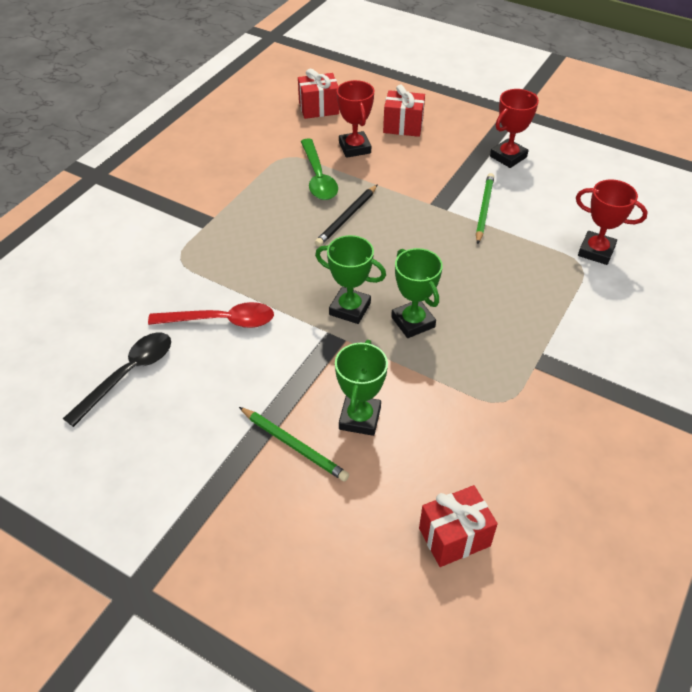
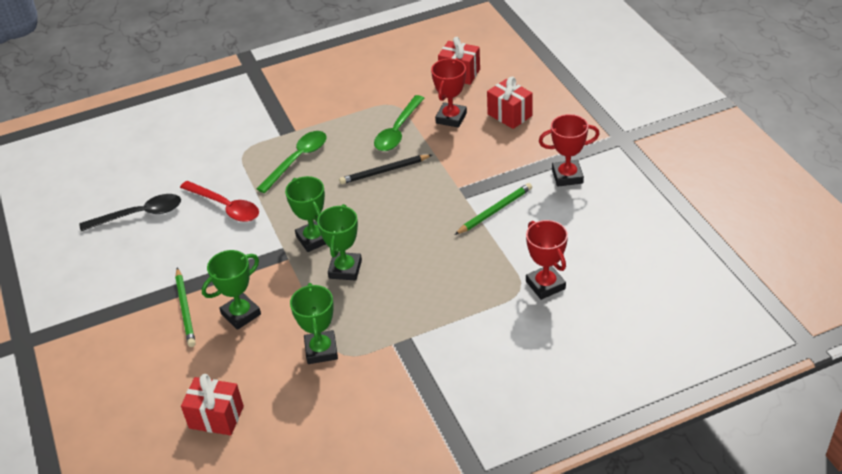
camera: 40 degrees right, 5 degrees down
(248, 243) = (297, 160): none -> green spoon
(478, 409) = (321, 350): none -> green trophy

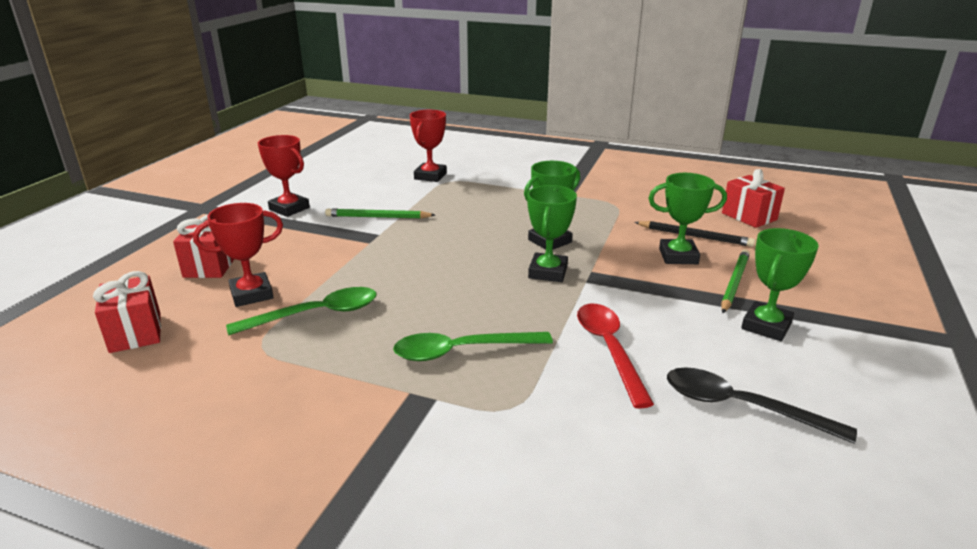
camera: 140 degrees left, 15 degrees down
(321, 350) = (629, 212): green trophy -> green trophy (766, 326)
(384, 171) = (398, 287): black pencil -> black pencil (694, 236)

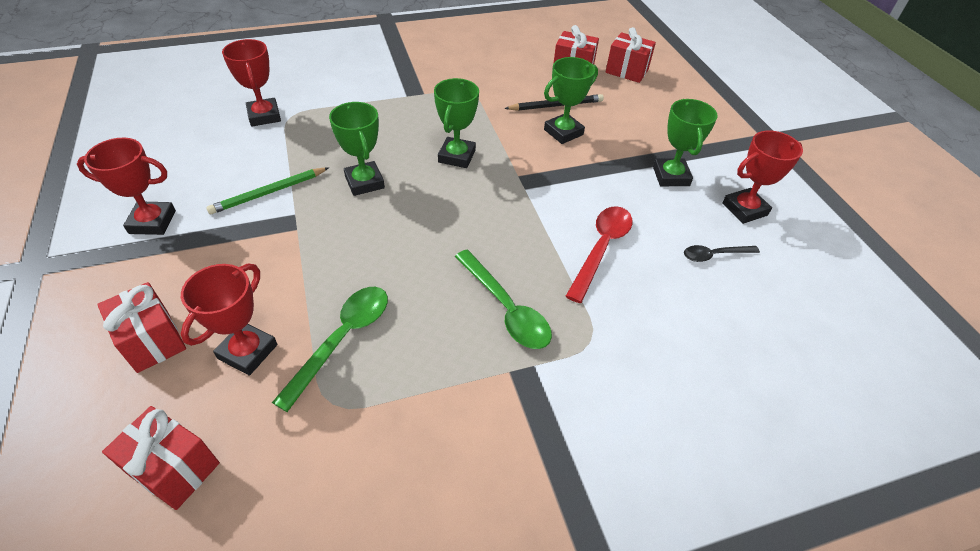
camera: 40 degrees left, 20 degrees up
(462, 351) = (506, 308): green spoon -> green spoon turned 75 degrees counterclockwise
(548, 272) = (488, 192): green trophy -> green trophy (364, 182)
(609, 349) = (601, 249): red spoon -> red spoon turned 75 degrees clockwise
(734, 283) = (620, 144): green pencil -> none
(740, 406) = (714, 255): black spoon -> black spoon, size x0.60
(815, 233) = (626, 71): none -> red gift
(835, 386) = (744, 209): none -> red trophy

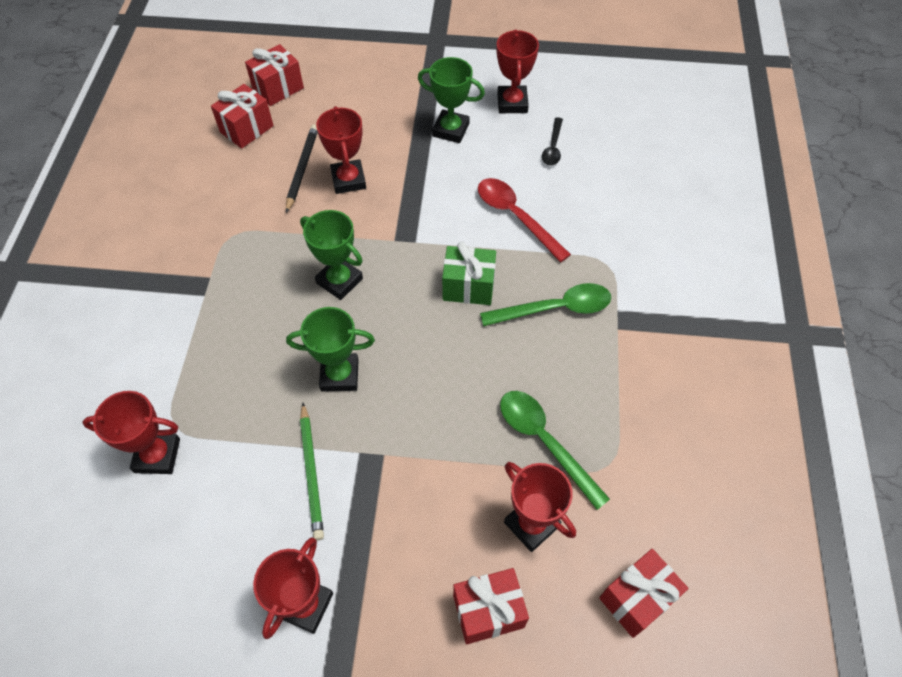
camera: 65 degrees left, 10 degrees up
(495, 236) = (468, 287): none -> green gift
(563, 132) = (348, 180): green trophy -> red trophy

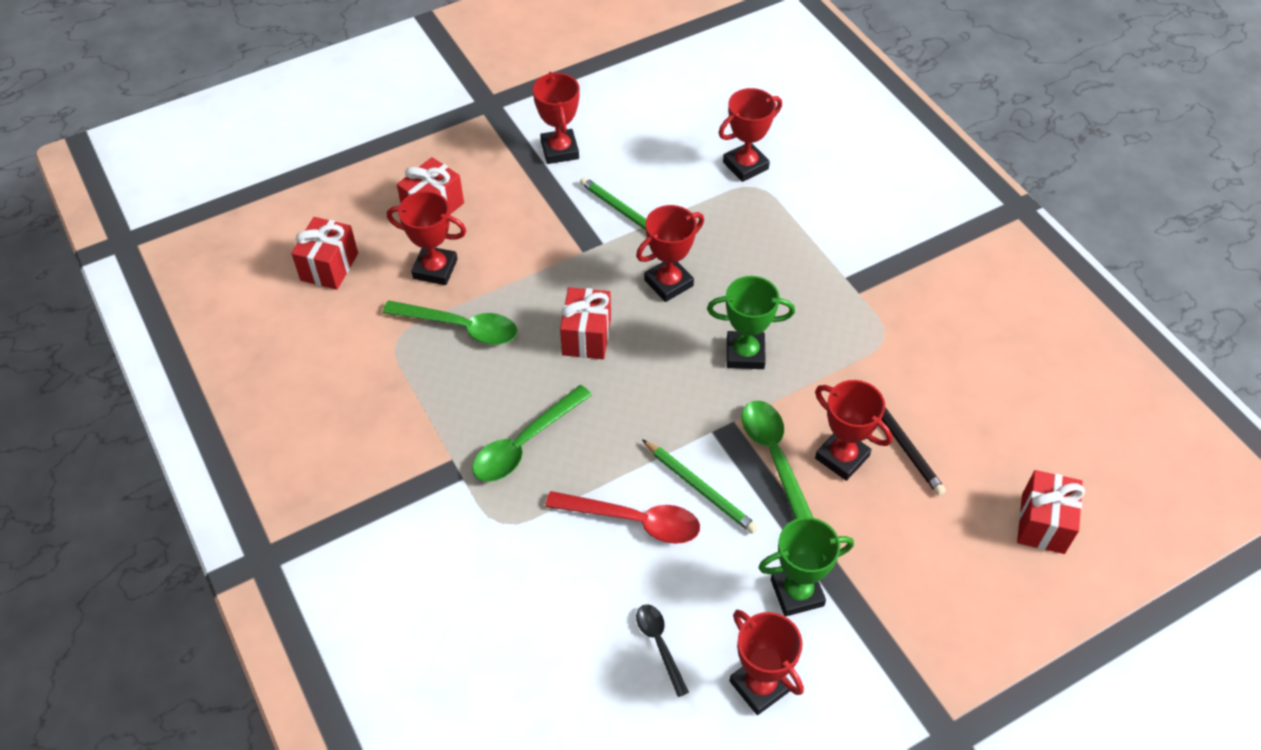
camera: 145 degrees right, 5 degrees down
(246, 129) = (1009, 450): red gift -> red gift (586, 336)
(339, 375) = (668, 283): green trophy -> red trophy
(391, 203) = (775, 458): none -> green spoon
(456, 212) = (699, 488): none -> green pencil
(468, 287) = (623, 417): green gift -> none

